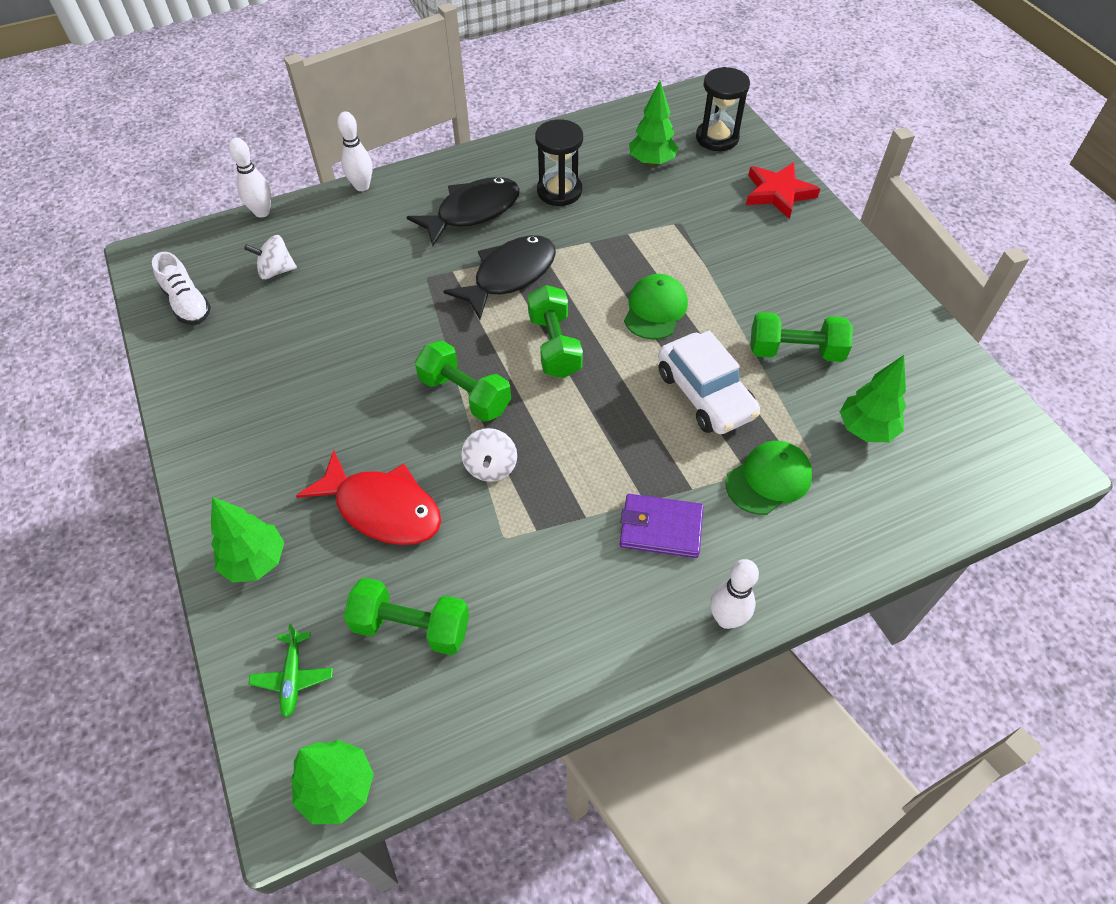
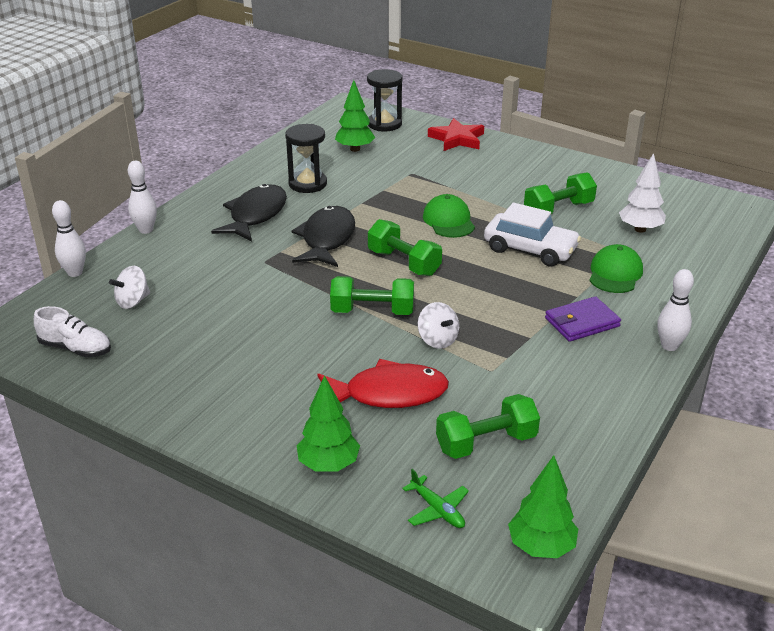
camera: 35 degrees left, 20 degrees down
(866, 429) = (640, 229): green tree -> white tree

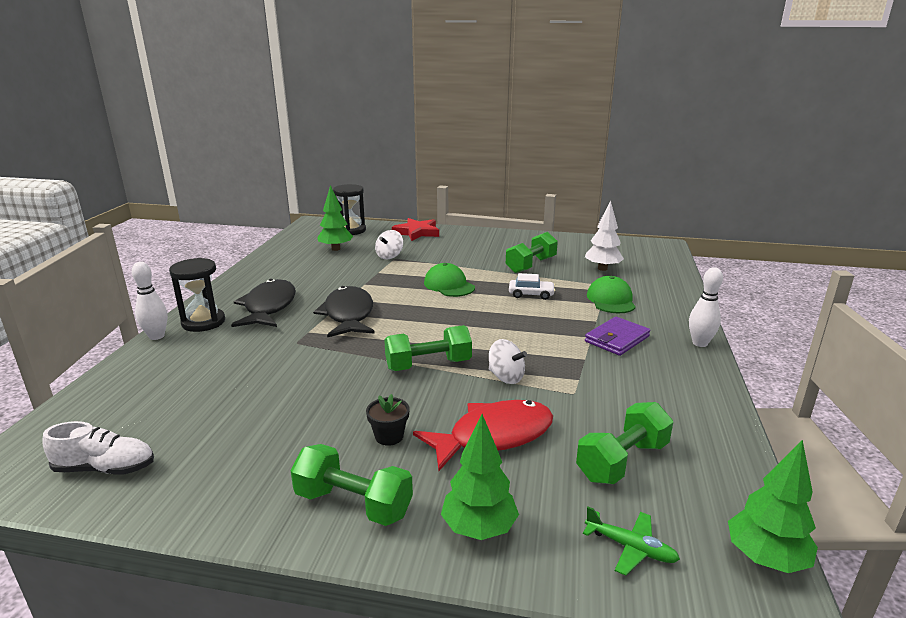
camera: 20 degrees left, 10 degrees down
(75, 273) = (83, 388): white bowling pin -> none
(133, 301) = (164, 404): white spinning top -> white spinning top (389, 256)
(300, 373) = (389, 436): none -> black flower pot
(307, 184) = (307, 277): black hourglass -> black hourglass (203, 322)
(404, 263) = (431, 321): green dumbbell -> green dumbbell (353, 503)
(530, 249) = (531, 294): white car -> white car, size x0.56

